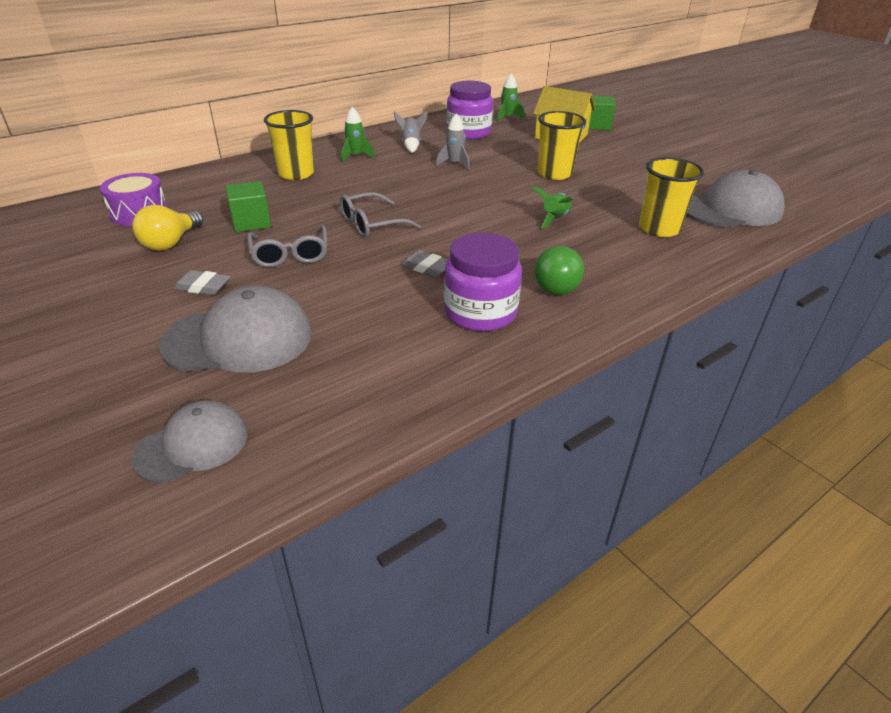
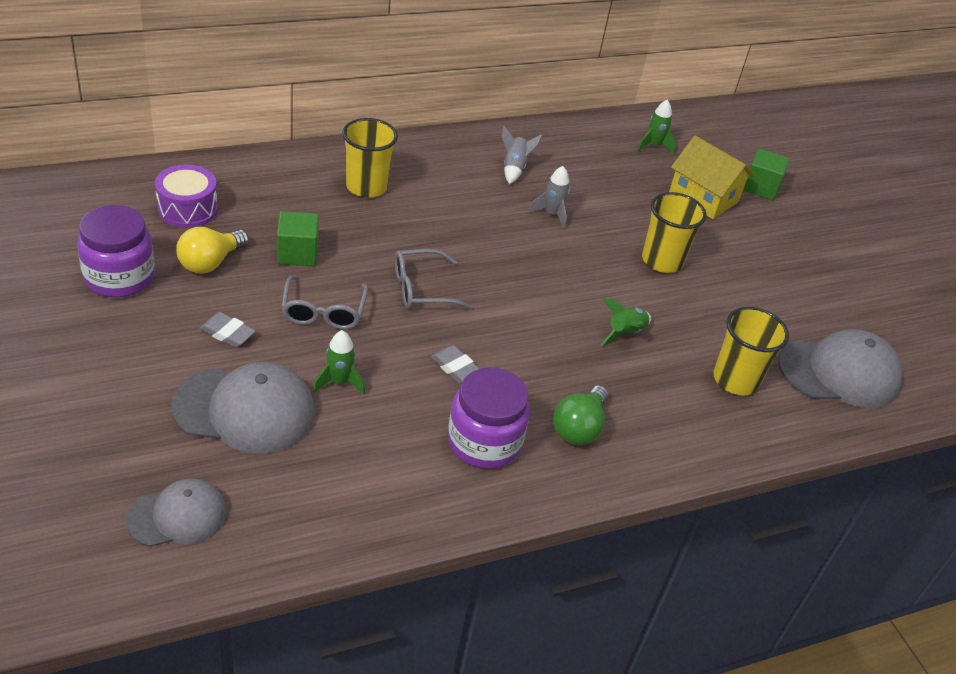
camera: 10 degrees right, 5 degrees up
(356, 156) = (443, 173): green rocket -> green rocket (339, 382)
(468, 132) = (593, 162): purple jar -> purple jar (119, 277)

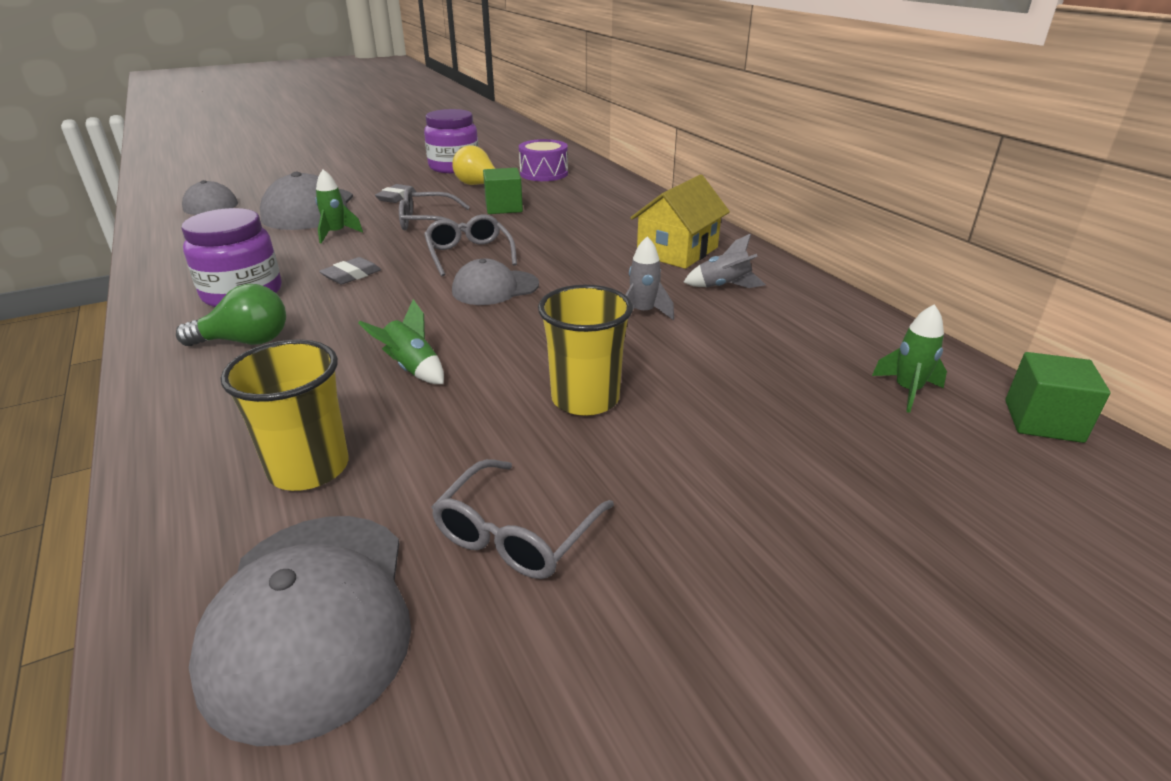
camera: 90 degrees right, 10 degrees down
(366, 187) = (621, 222): yellow cup -> none
(498, 280) = (495, 288): none -> grey cap
(579, 428) = (245, 341): green light bulb -> green light bulb turned 150 degrees clockwise
(703, 197) = (798, 445): yellow house -> yellow house (677, 251)
(760, 187) = (909, 528): green cube -> green cube (1043, 421)
(778, 303) = (517, 533): none -> grey glasses

